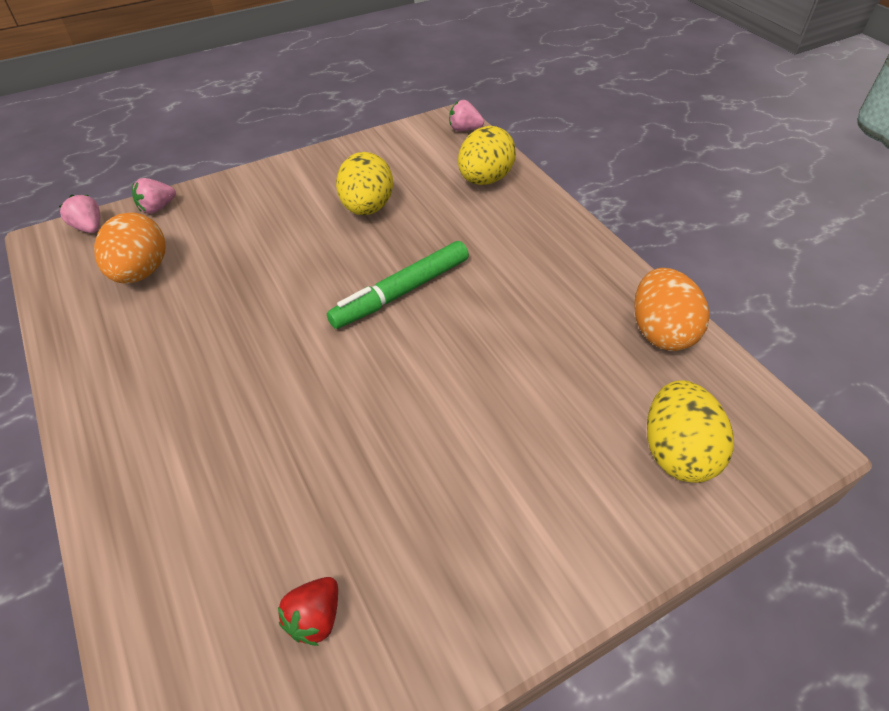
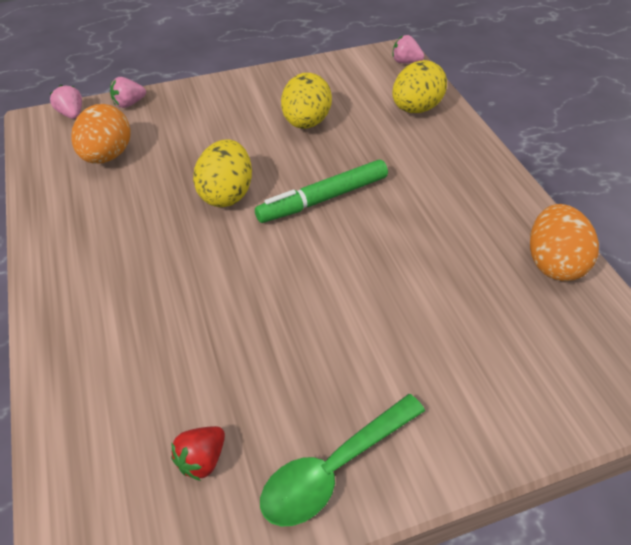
camera: 10 degrees right, 0 degrees up
(469, 602) = (334, 468): none -> green spoon
(676, 452) = (546, 371): yellow egg -> yellow egg (226, 194)

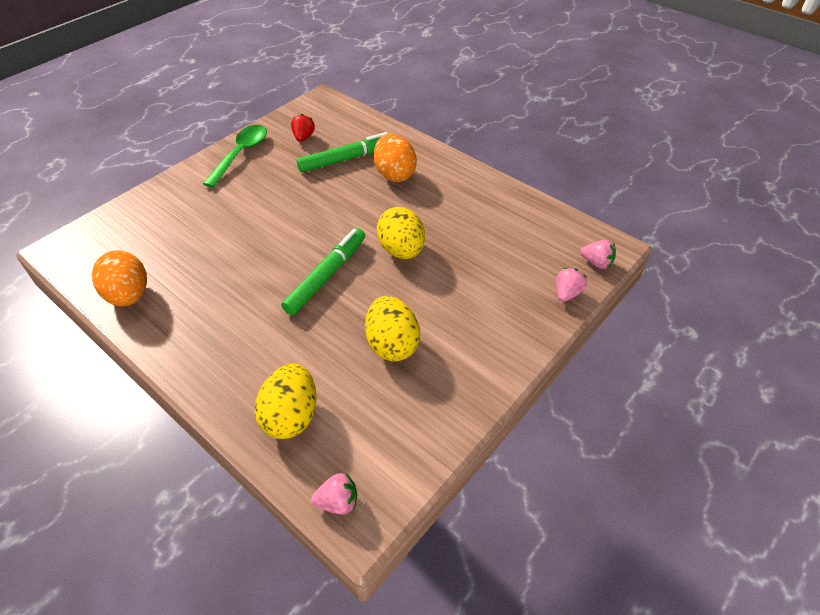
camera: 150 degrees right, 0 degrees up
(107, 156) = (519, 242): orange egg -> orange egg (394, 174)
(173, 363) = (347, 159): none -> green marker

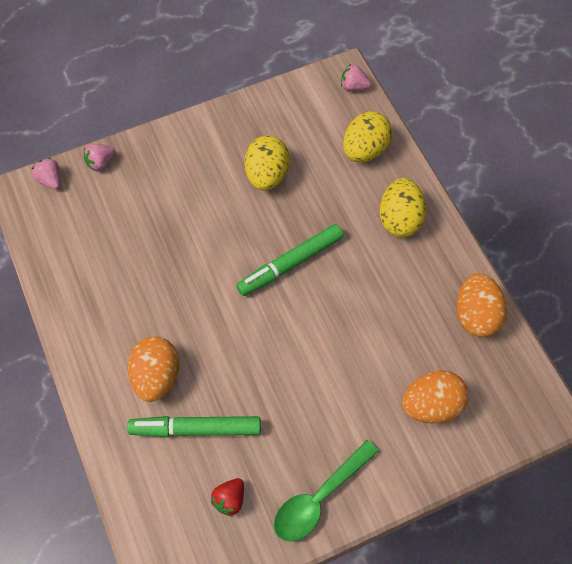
camera: 155 degrees left, 15 degrees up
(164, 223) = (431, 405): none -> orange egg
(401, 250) = (209, 264): yellow egg -> yellow egg (399, 219)

